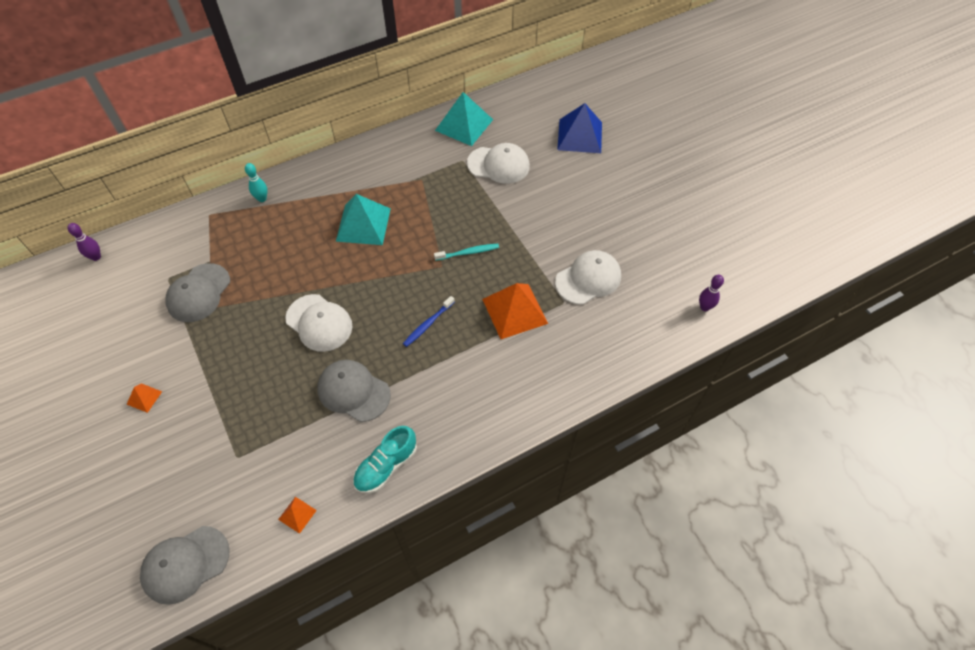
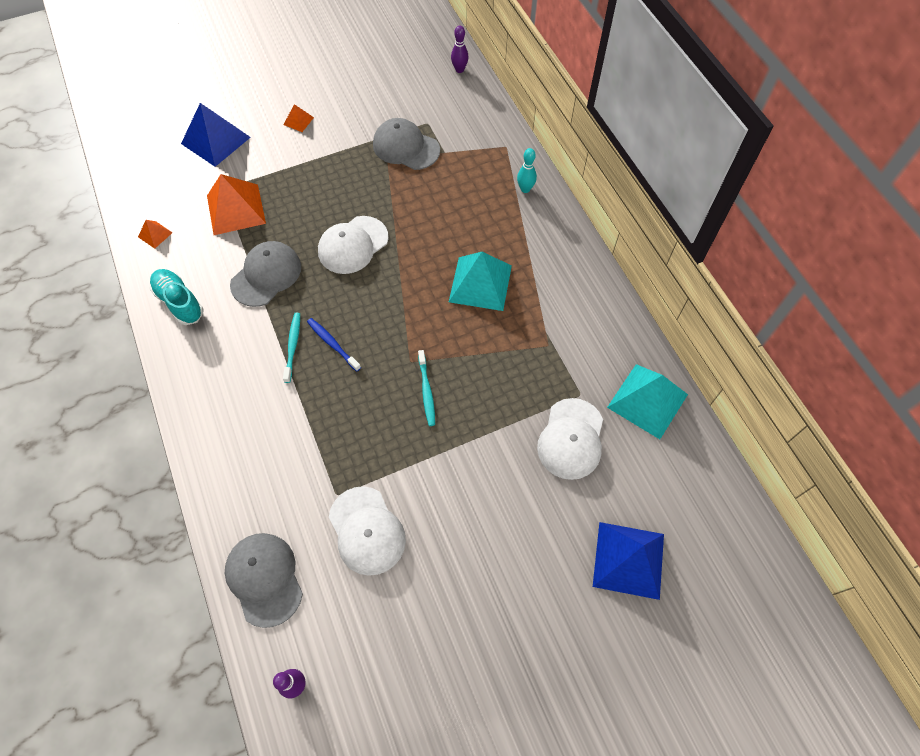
camera: 95 degrees right, 5 degrees up
(160, 481) = (215, 140): none -> blue pyramid
(185, 564) = (138, 163): grey cap -> grey cap (264, 578)
(432, 355) = (293, 346): none -> turquoise toothbrush
(514, 311) = (334, 436): orange pyramid -> orange pyramid (236, 209)

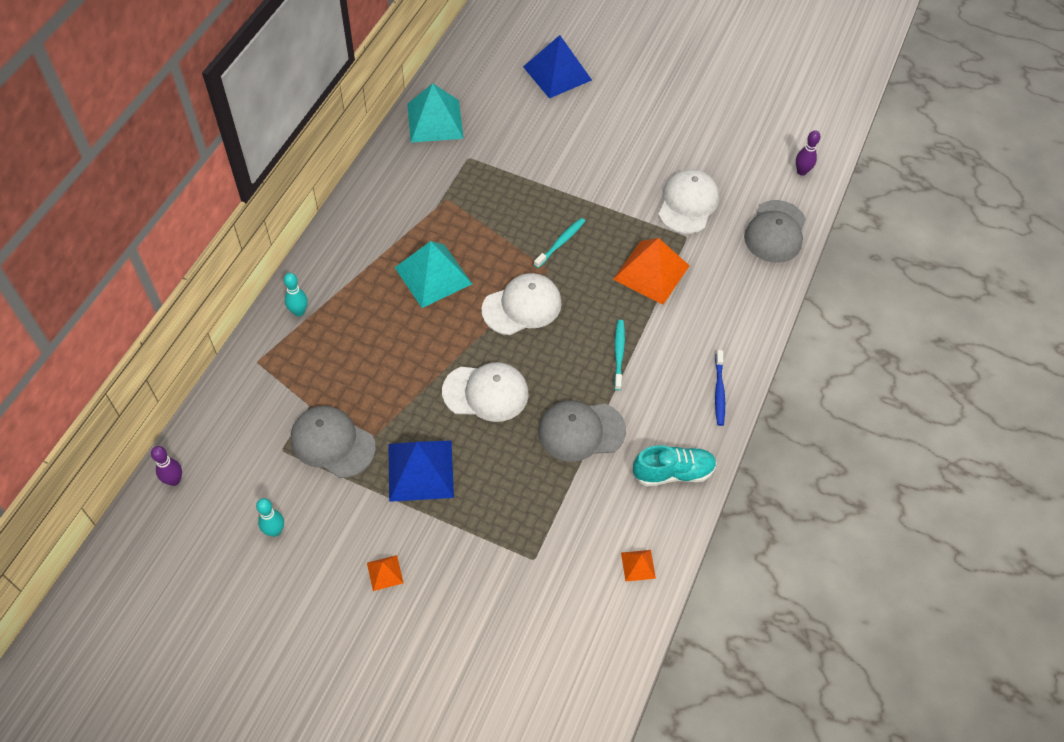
camera: 135 degrees left, 5 degrees down
(179, 302) = (673, 472): turquoise shoe -> turquoise shoe turned 105 degrees counterclockwise
(215, 140) = (484, 630): blue pyramid -> blue pyramid (421, 470)
(236, 209) = (543, 523): orange pyramid -> orange pyramid (651, 272)
(293, 346) = (619, 354): turquoise toothbrush -> turquoise toothbrush turned 135 degrees clockwise
(333, 344) = (588, 329): blue toothbrush -> blue toothbrush (719, 391)
(379, 92) = (275, 531): none -> turquoise bowling pin
(406, 147) = (332, 443): grey cap -> grey cap turned 135 degrees clockwise
(571, 439) = (508, 143): white cap -> white cap (522, 306)

